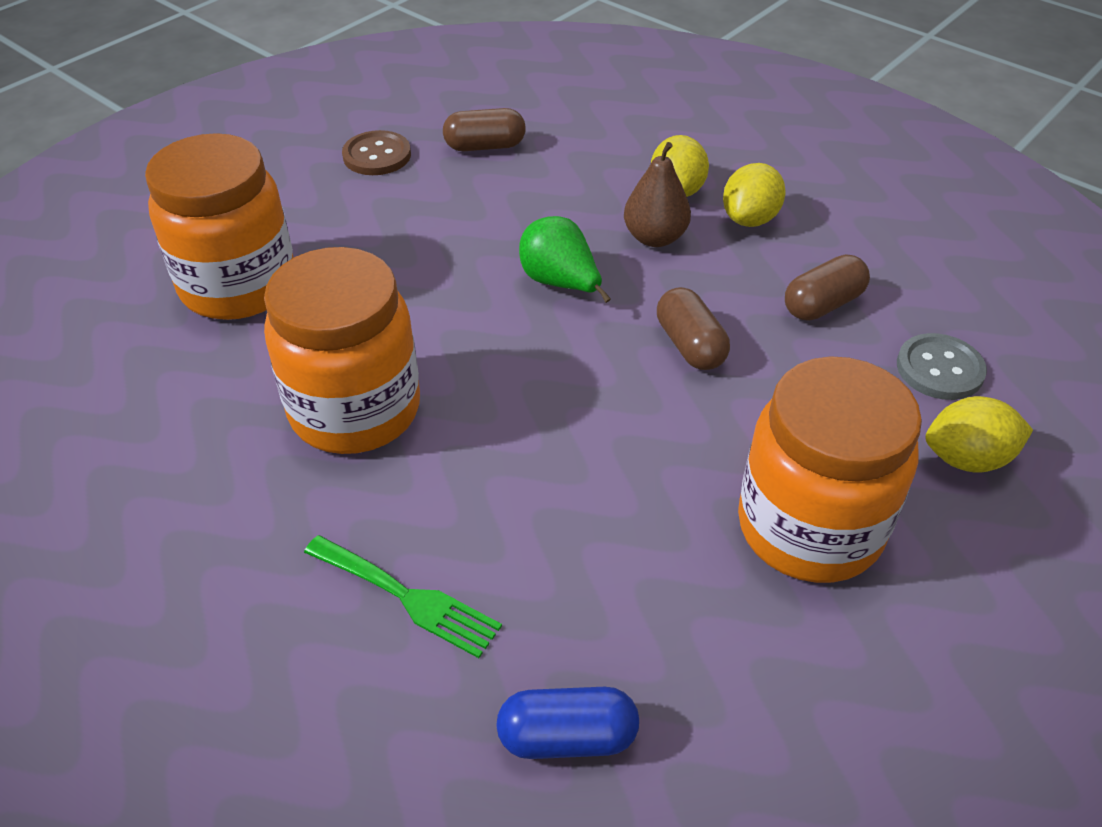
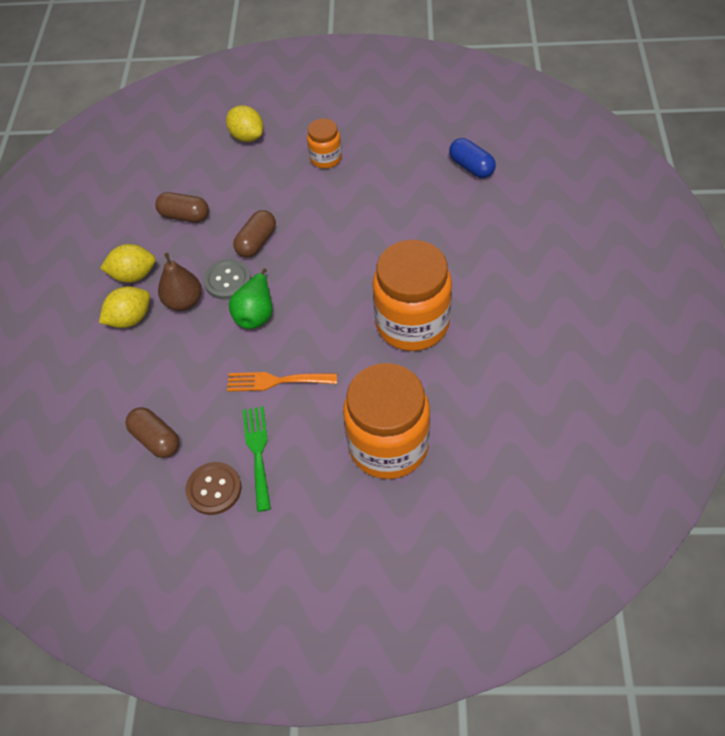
camera: 125 degrees left, 10 degrees up
(408, 598) = (473, 237): green fork -> green fork (258, 452)
(440, 250) = (276, 381): none -> orange fork
(809, 527) = (326, 158): orange jar -> orange jar, size x0.50
(939, 369) = (198, 163): grey button -> grey button (228, 280)

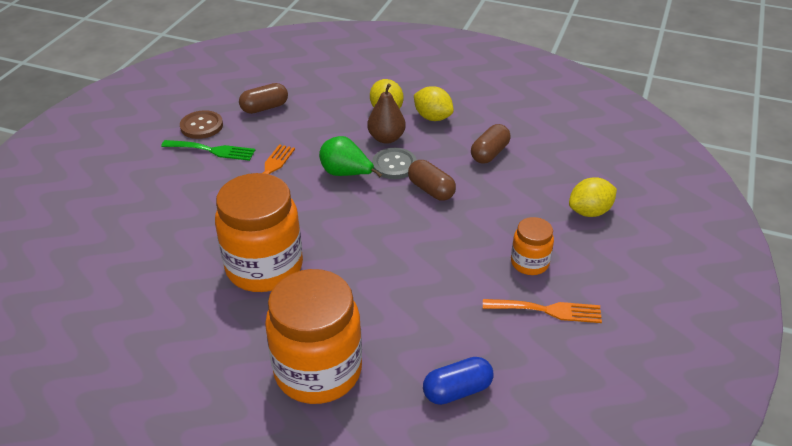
camera: 105 degrees right, 15 degrees down
(133, 275) = (432, 117): yellow lemon -> yellow lemon turned 60 degrees counterclockwise
(372, 139) = (548, 310): none -> orange fork
(388, 445) = (157, 218): orange jar -> orange jar (318, 371)

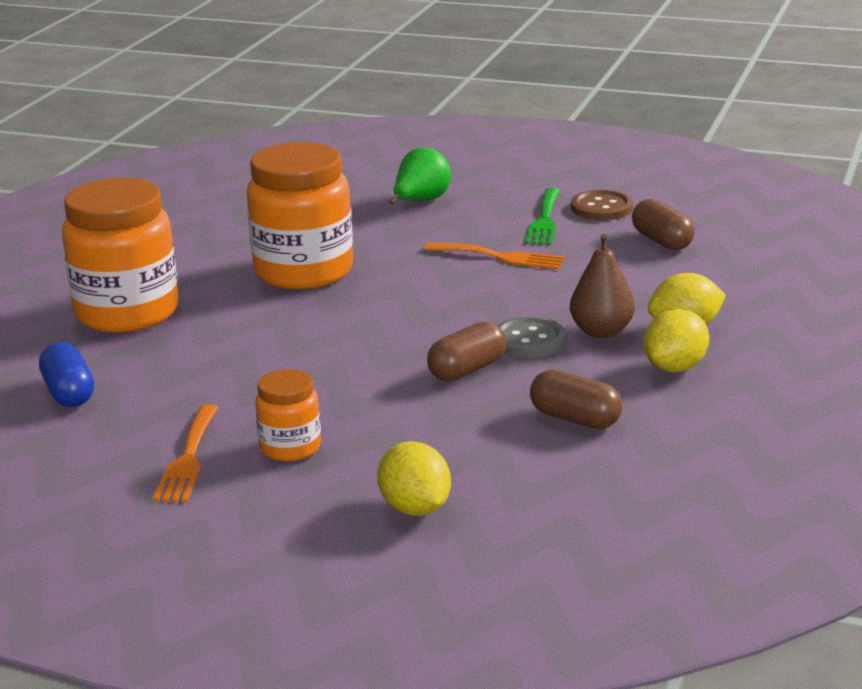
camera: 90 degrees right, 15 degrees down
(346, 174) = (501, 307): green pear -> green pear (420, 202)

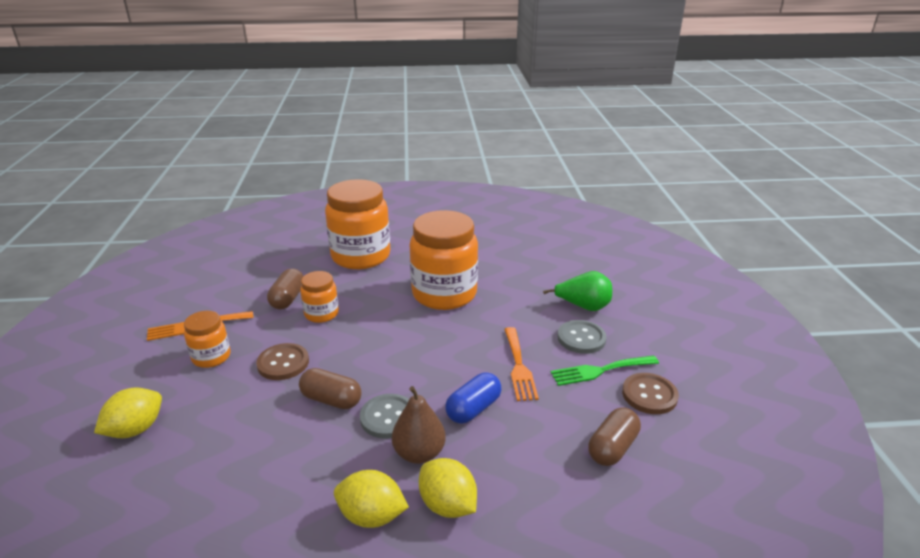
camera: 65 degrees right, 5 degrees up
(69, 393) = (263, 269): blue capsule -> blue capsule (473, 409)
(261, 358) = (321, 314): none -> orange jar
(358, 395) = (283, 363): none -> brown button
(480, 216) = (581, 338): none -> grey button
(575, 419) = (269, 475): brown capsule -> brown capsule (288, 299)

